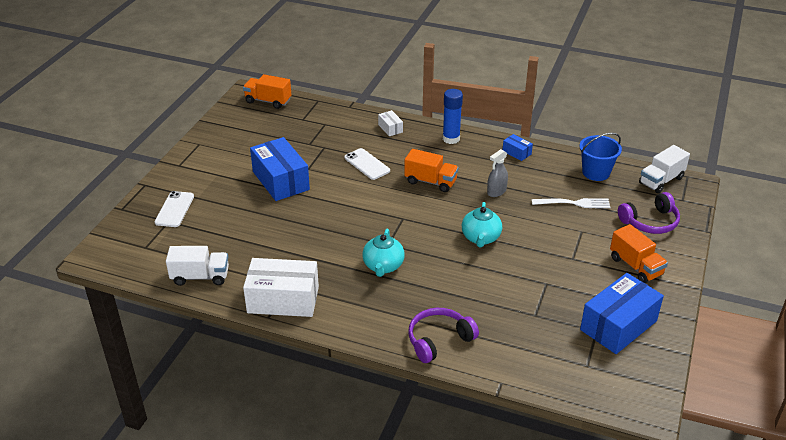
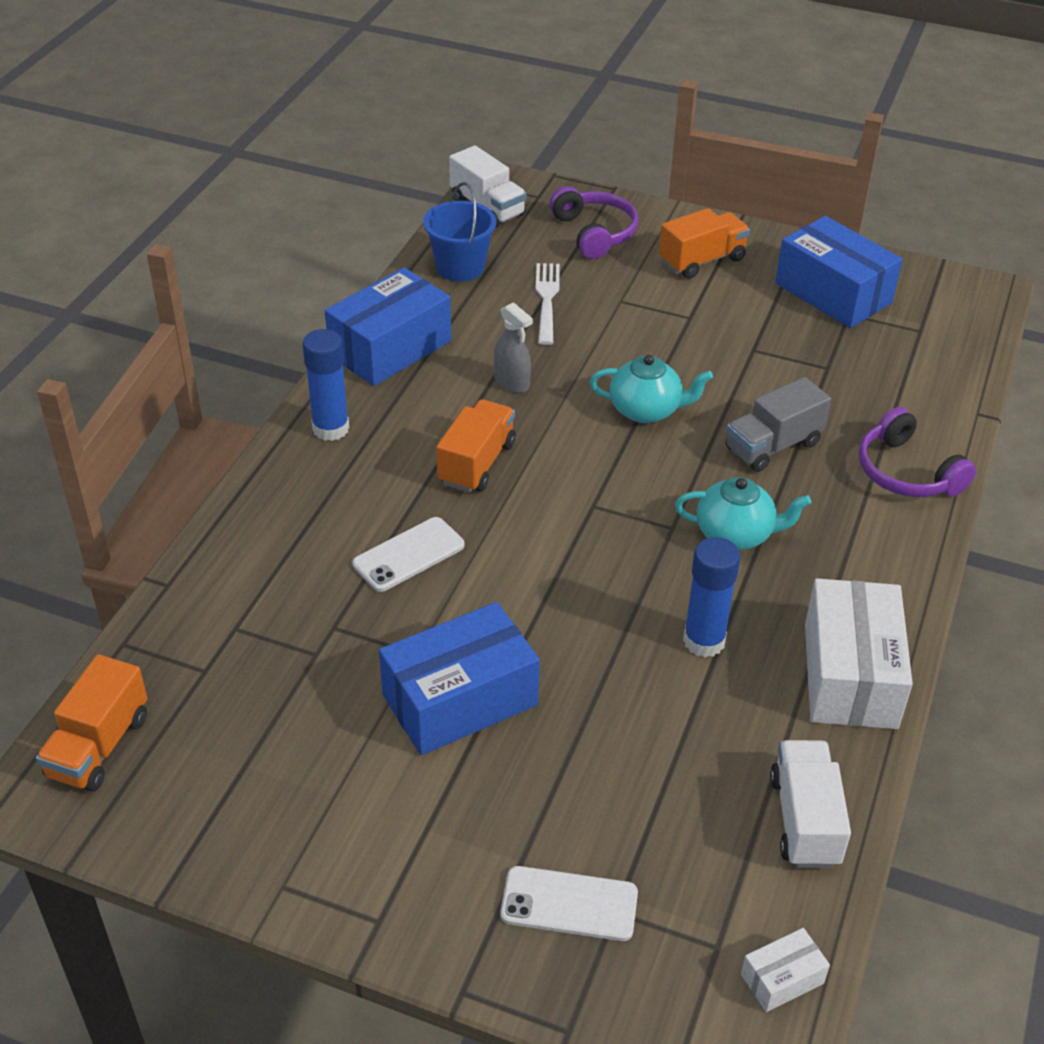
camera: 90 degrees left, 5 degrees up
(309, 251) = (704, 641): none -> blue glue stick
(390, 128) = (275, 516): white box -> white box (782, 979)
(456, 285) = (773, 446): none -> grey truck
(516, 152) = (390, 348): blue box -> blue box, size x2.19

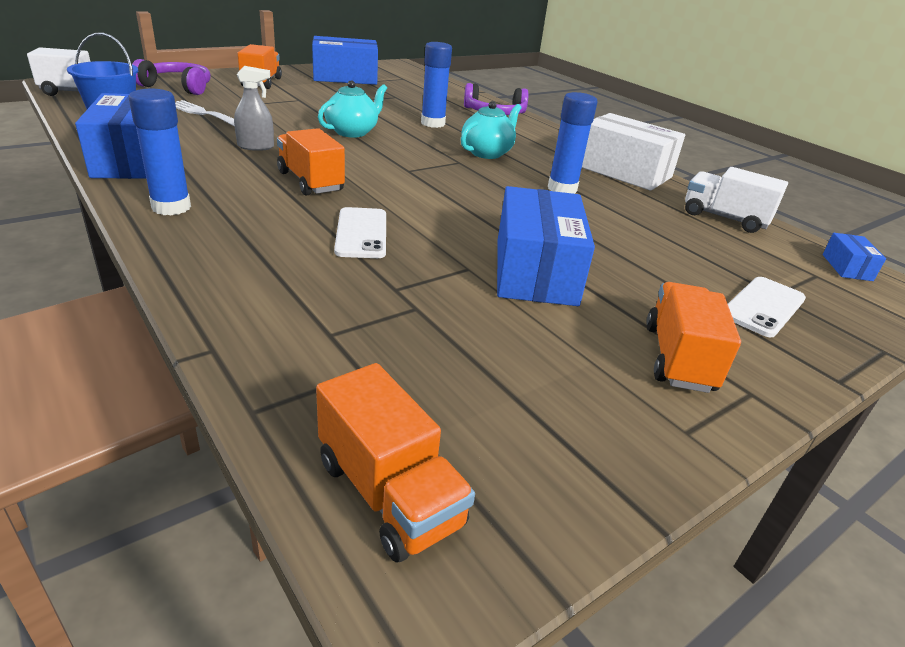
camera: 60 degrees left, 10 degrees down
(393, 854) = (678, 358): none -> orange truck
(773, 446) = (433, 123): grey truck -> blue glue stick
(782, 979) = (847, 267): white box -> blue box

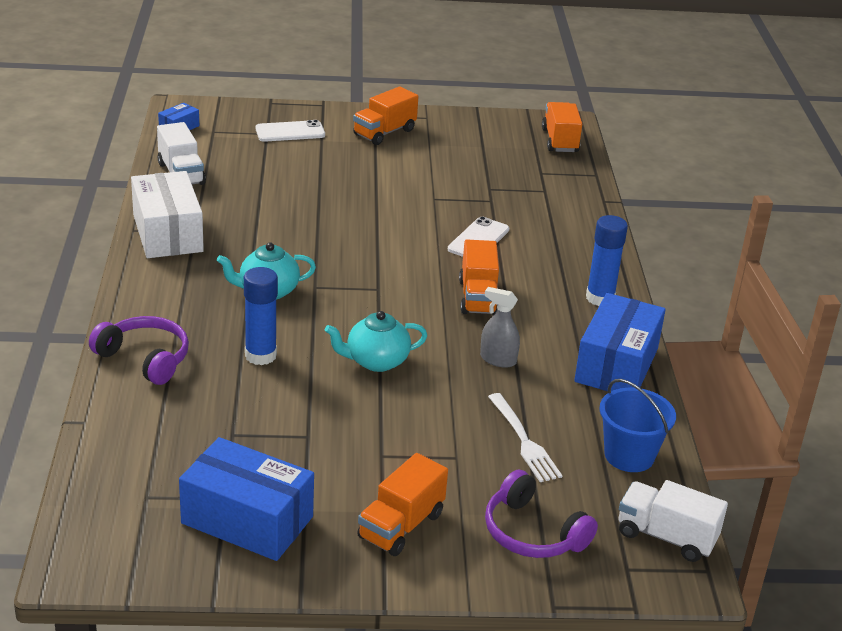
camera: 145 degrees left, 0 degrees up
(535, 271) = (394, 185): blue box -> none
(562, 189) = (266, 233): blue glue stick -> none

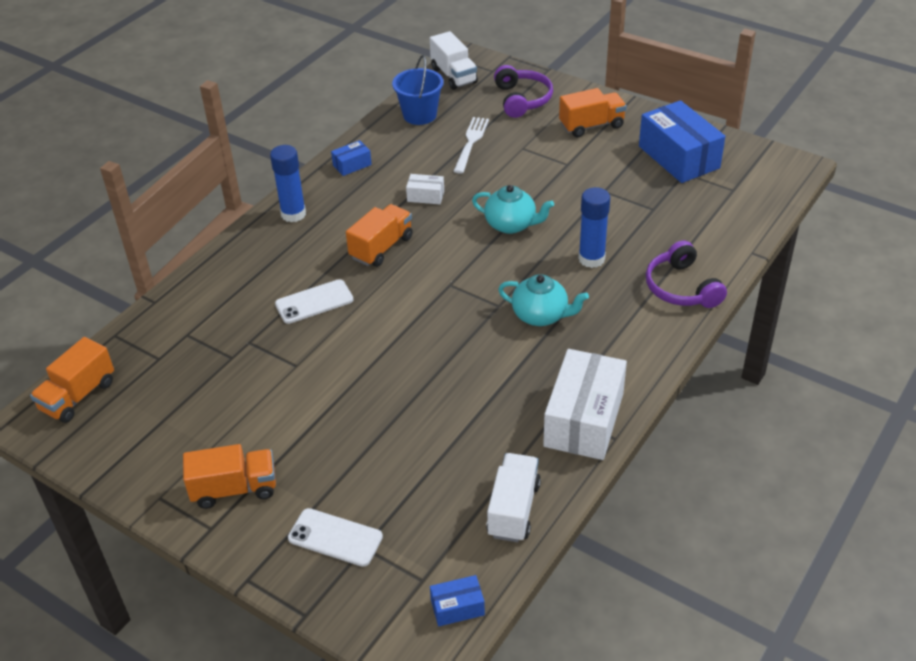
camera: 140 degrees left, 10 degrees up
(498, 359) = (425, 196): grey spray bottle -> white box
(617, 365) = (352, 165): blue box -> blue box, size x0.46

